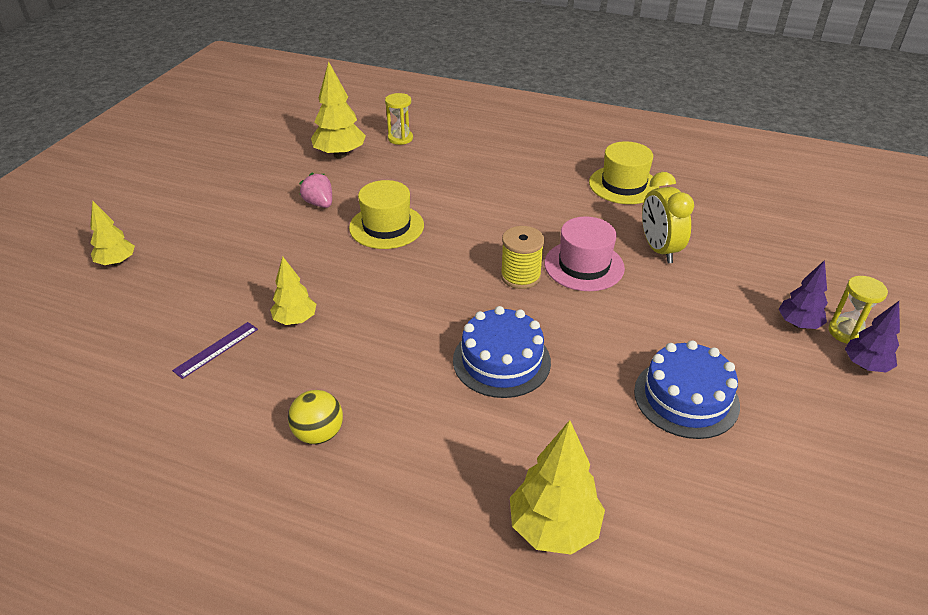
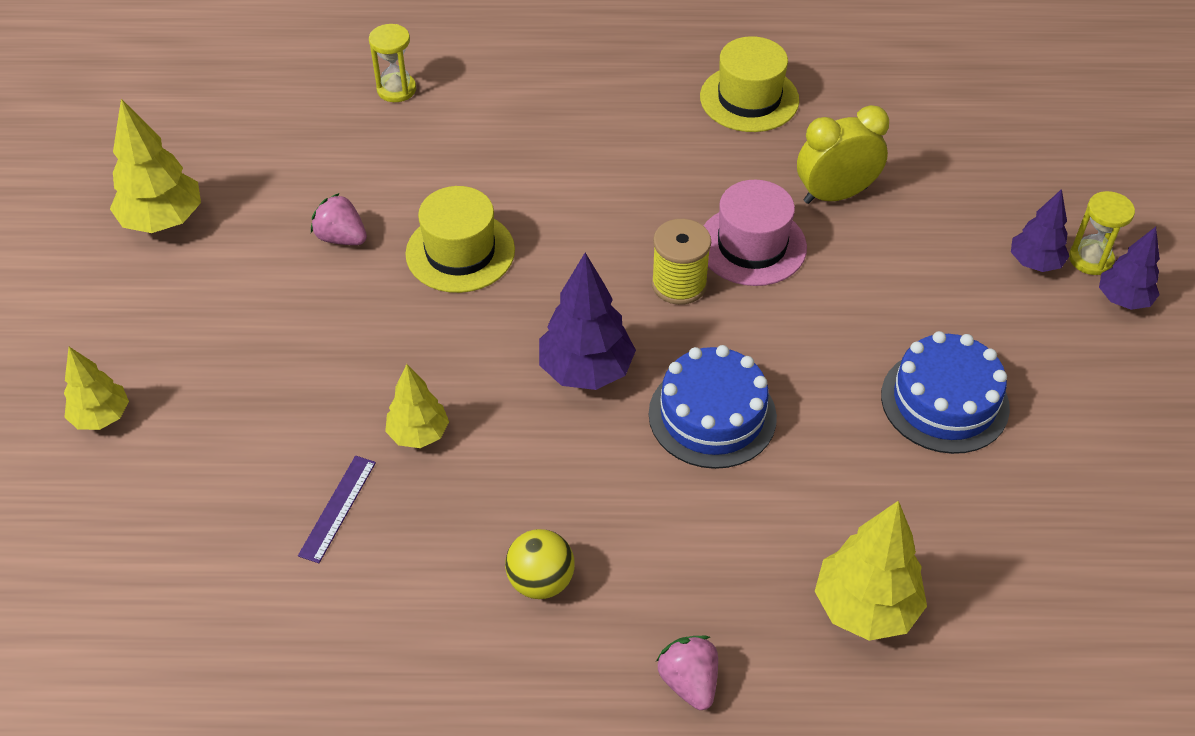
camera: 20 degrees left, 10 degrees up
(340, 155) = (322, 142): yellow tree -> yellow tree (163, 221)
(385, 539) = (689, 682): none -> pink strawberry
(428, 311) = (586, 371): none -> purple tree
(659, 249) = (835, 195): yellow clock -> yellow clock turned 105 degrees clockwise

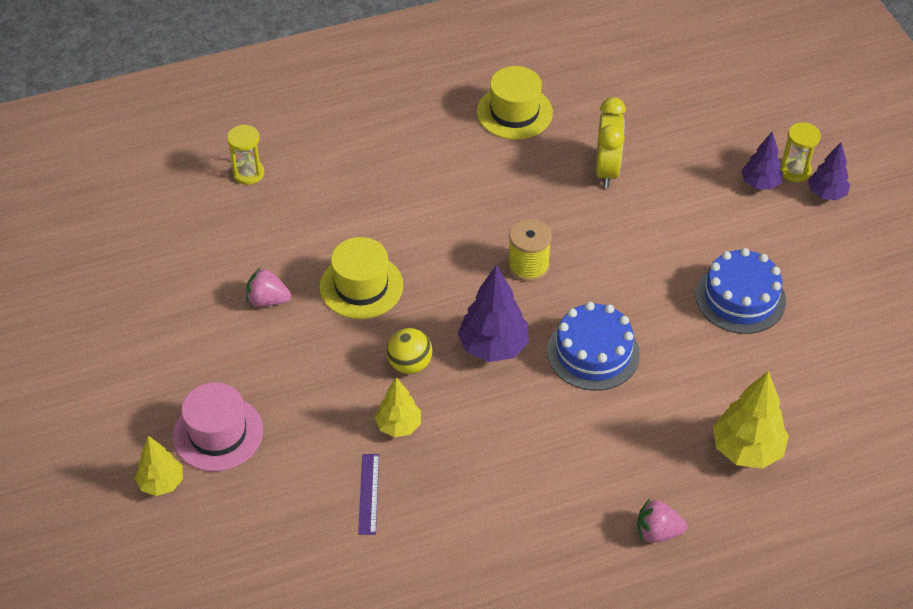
camera: 20 degrees left, 0 degrees up
(163, 221) = (123, 325): yellow tree -> none
(541, 581) = (532, 499): yellow ball -> yellow ball (410, 364)
(689, 682) = (657, 532): pink strawberry -> pink strawberry turned 45 degrees counterclockwise
(752, 245) = (566, 224): pink hat -> pink hat (218, 433)
(835, 195) = (607, 170): yellow clock -> yellow clock turned 135 degrees clockwise

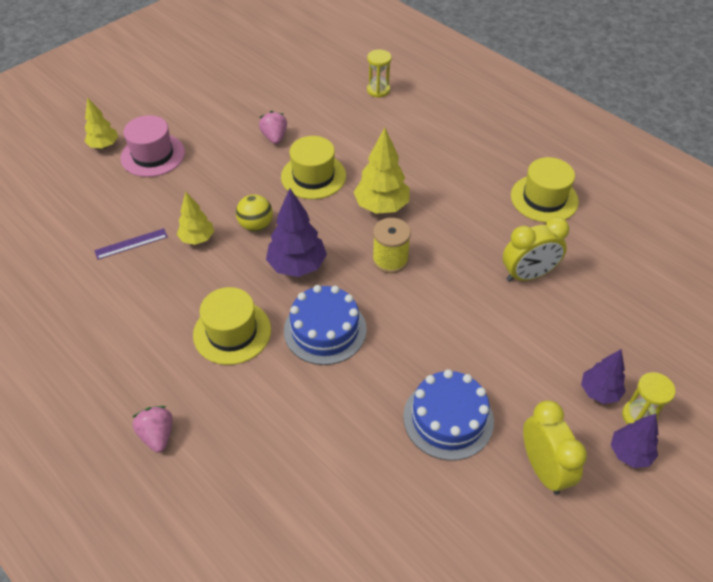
camera: 65 degrees right, 0 degrees up
(556, 432) = (232, 332): none -> yellow hat
(746, 449) = (274, 478): yellow tree -> yellow tree (381, 206)
(817, 255) = (543, 469): none -> yellow clock

